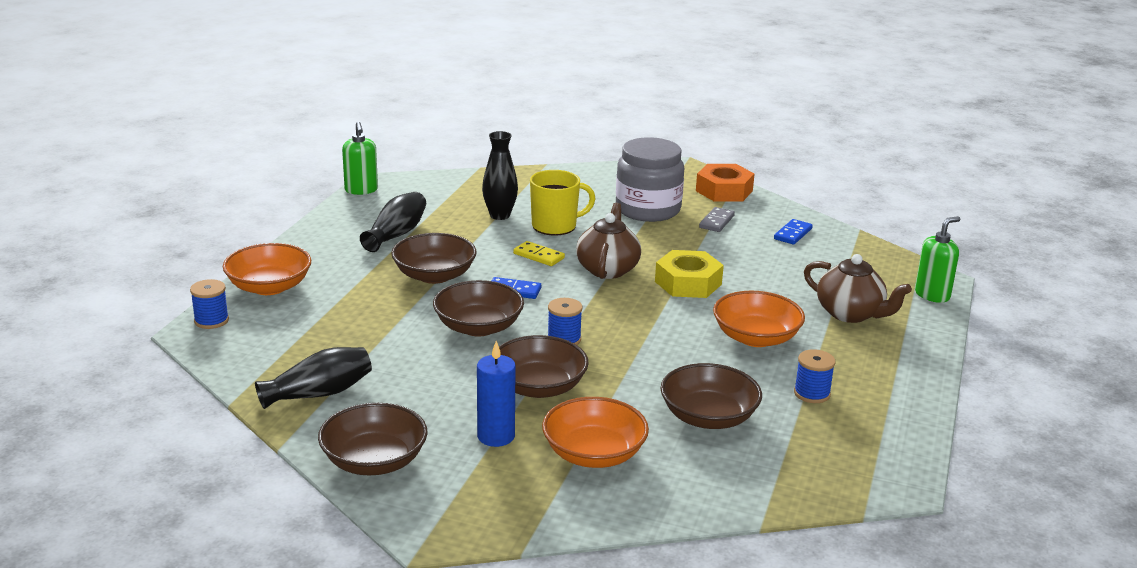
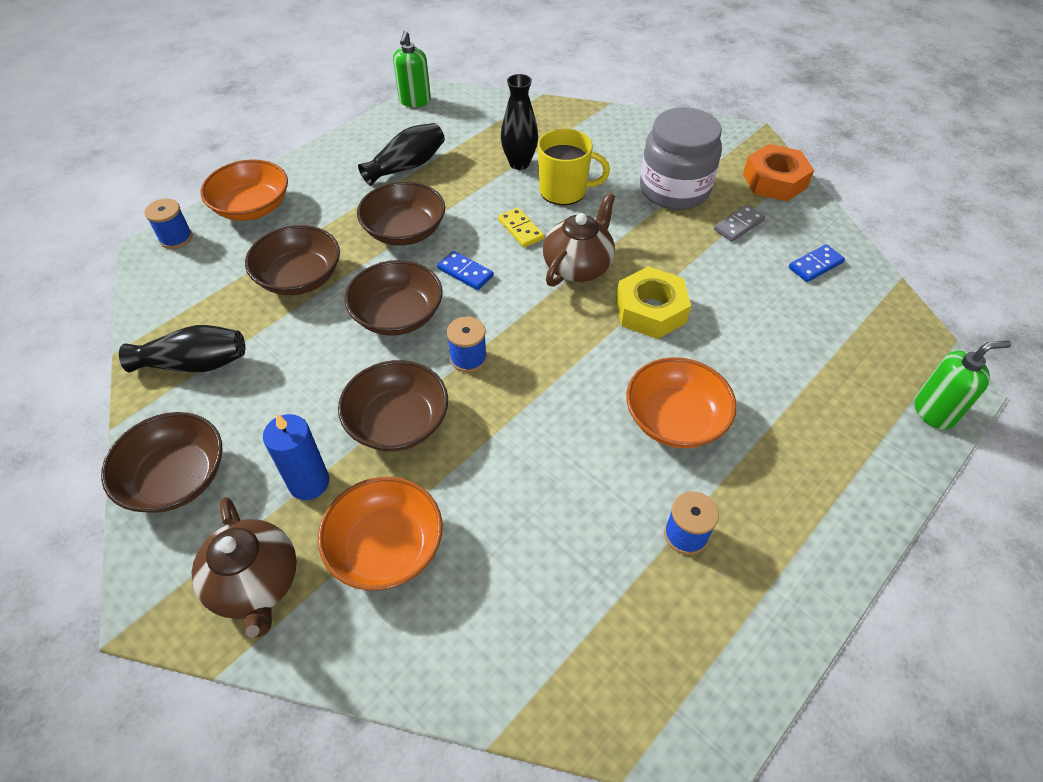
camera: 25 degrees right, 25 degrees up
(708, 417) = (543, 532): brown bowl -> brown bowl (299, 277)
(850, 314) = (811, 414): brown teapot -> brown teapot (256, 584)

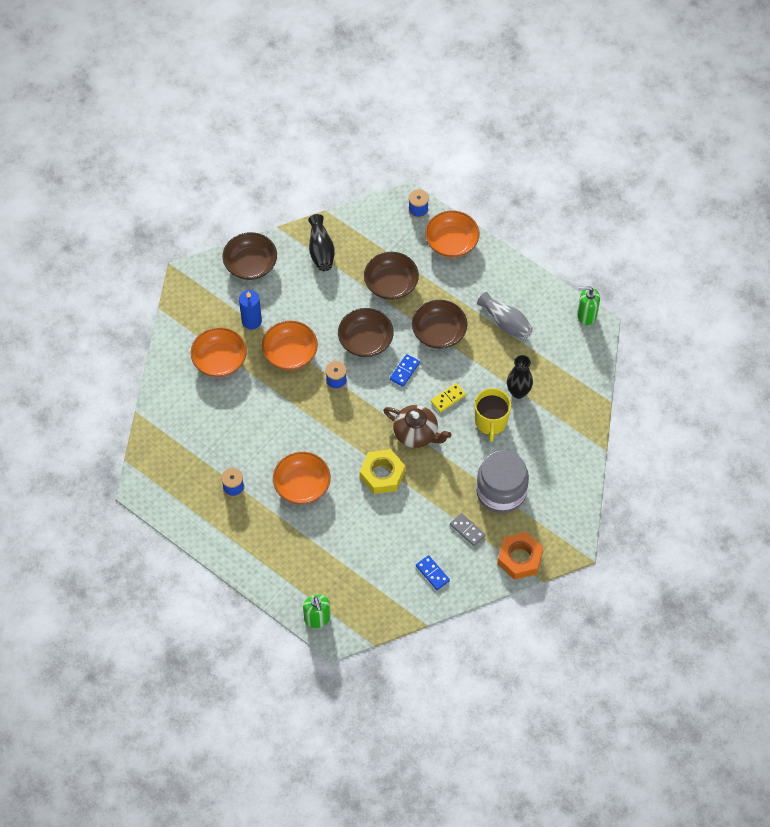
camera: 85 degrees right, 10 degrees up
(256, 584) = (199, 312): brown teapot -> none
(398, 422) = (290, 353): brown bowl -> orange bowl
(407, 166) = (506, 323): black vase -> grey vase

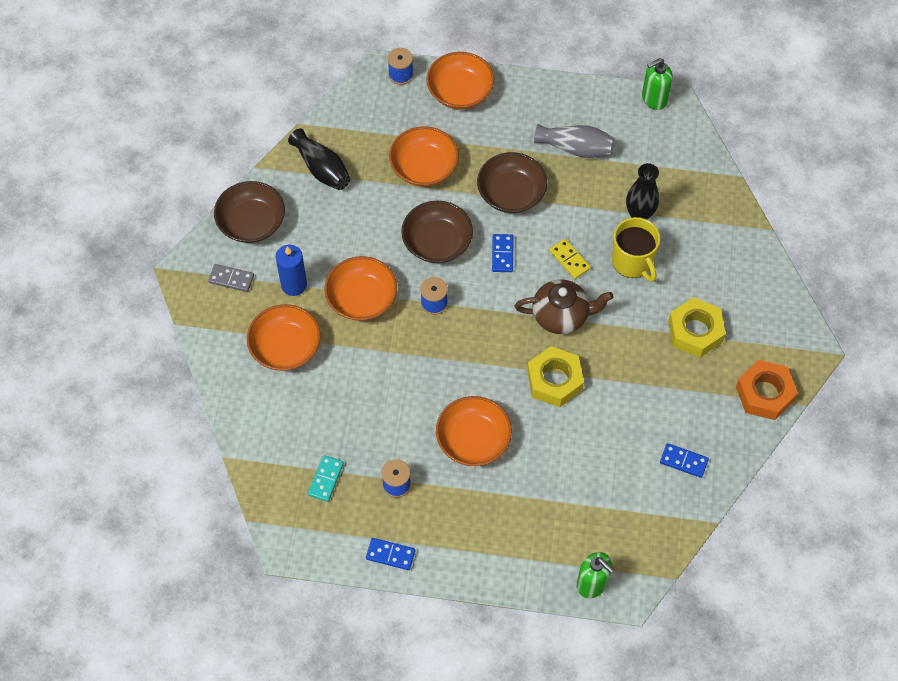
camera: 30 degrees left, 0 degrees up
(190, 460) = (326, 479): none -> turquoise domino
(200, 530) = (390, 554): none -> blue domino
(391, 284) = (424, 167): brown bowl -> orange bowl
(448, 398) = (569, 260): yellow domino -> yellow domino turned 60 degrees counterclockwise
(467, 530) = (688, 393): grey domino -> grey domino (231, 279)
(501, 492) = (695, 331): grey jar -> yellow nut

